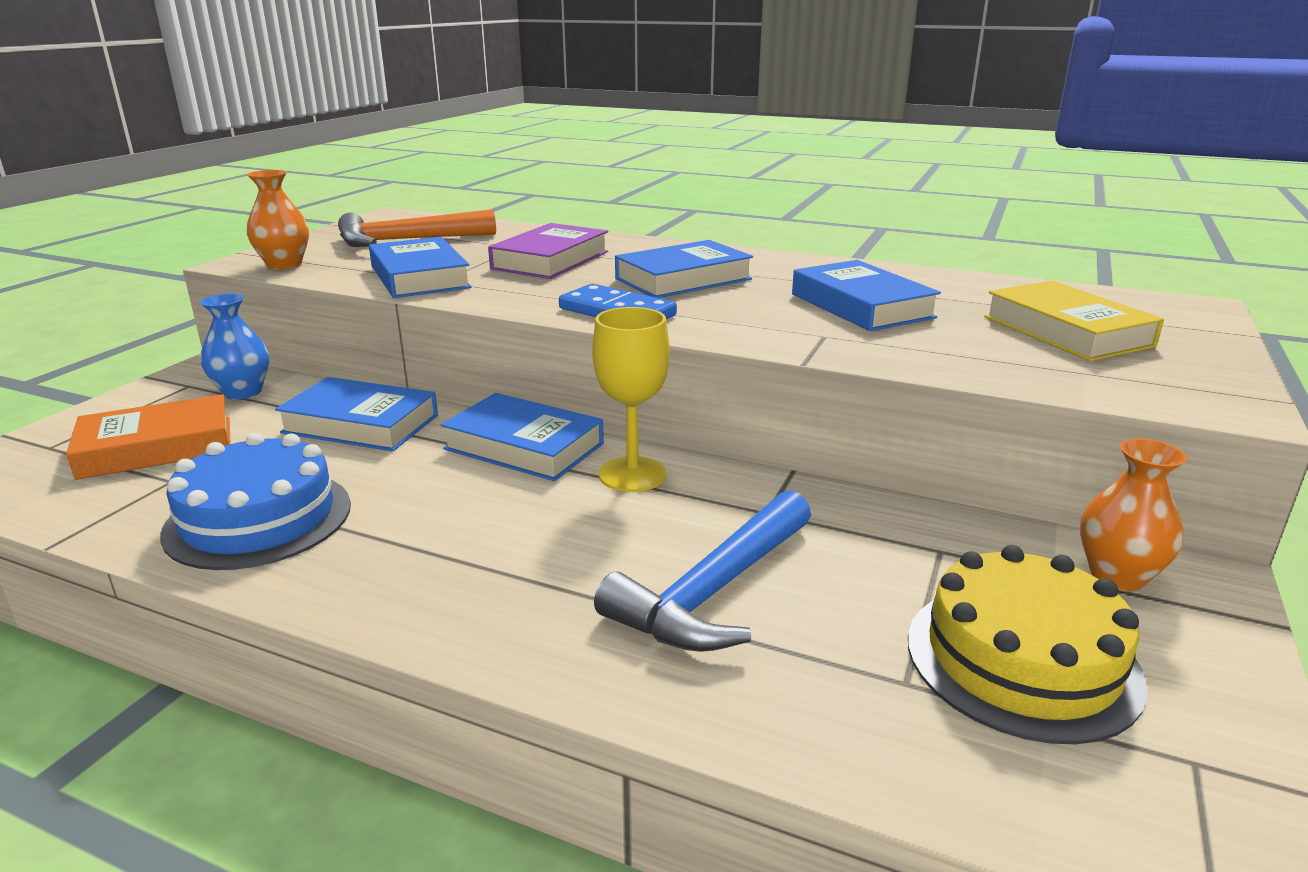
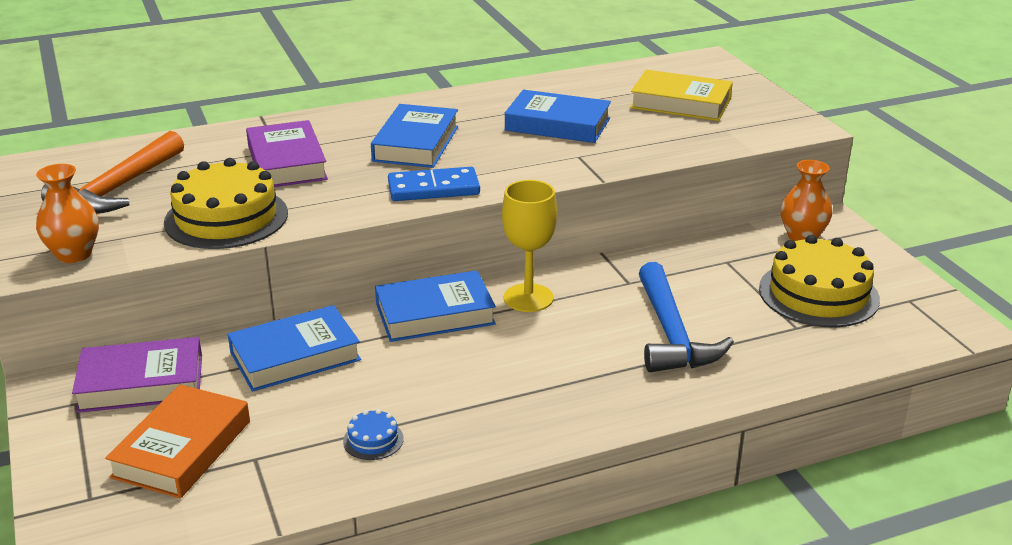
camera: 45 degrees left, 5 degrees up
(243, 392) = (141, 383): blue vase -> purple book
(259, 518) = (373, 440): blue cake -> blue cake, size x0.43
(420, 277) = (226, 218): blue book -> yellow cake

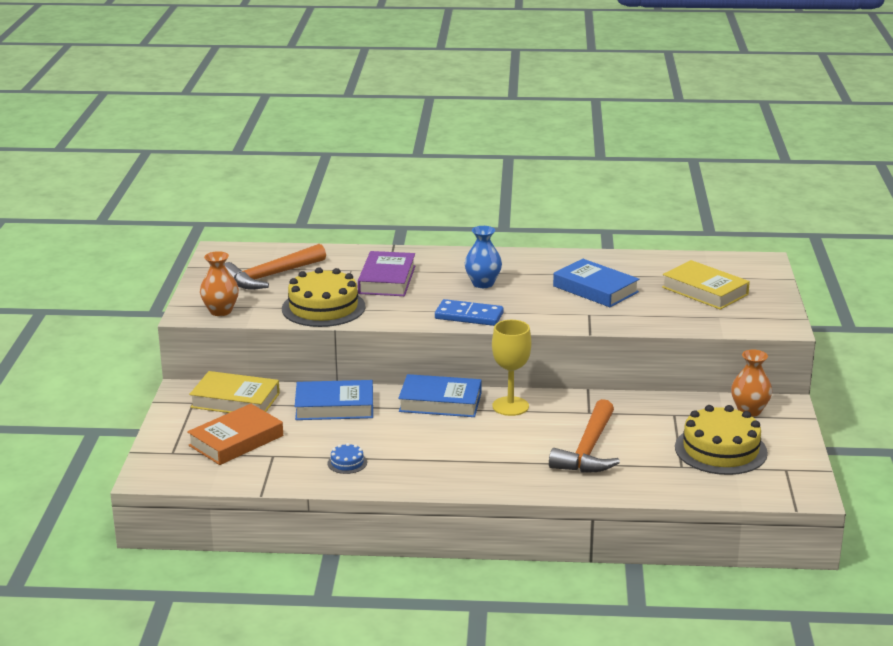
camera: 25 degrees right, 5 degrees down
(141, 383) = (235, 400): purple book -> yellow book
(416, 144) = (483, 283): blue book -> blue vase
(671, 334) = (588, 450): blue hammer -> orange hammer

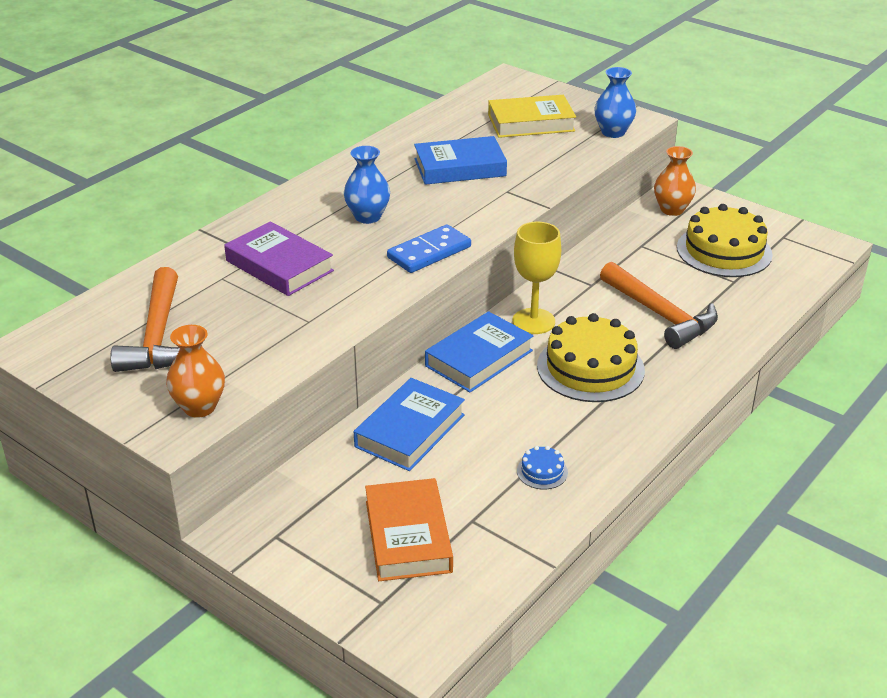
camera: 55 degrees left, 10 degrees up
(235, 400) = (311, 499): yellow book -> none
(323, 308) = (291, 331): yellow cake -> yellow cake (590, 368)
(744, 323) = (613, 132): none -> blue vase

